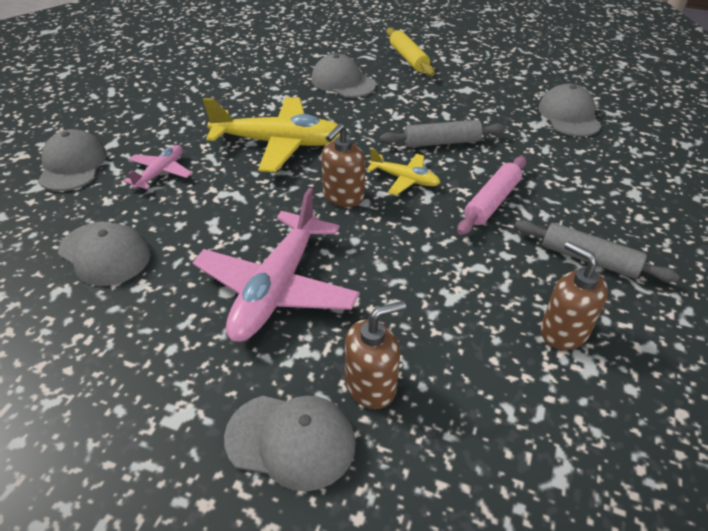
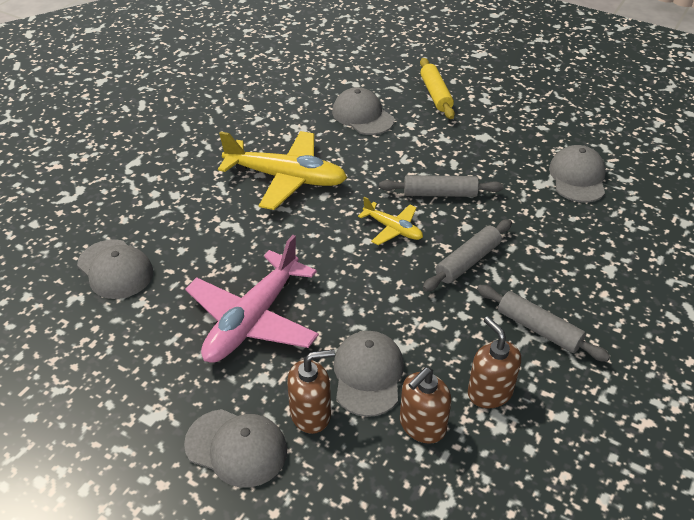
camera: 10 degrees right, 0 degrees up
(73, 165) = (98, 180): grey cap -> grey cap (368, 375)
(160, 173) = (173, 196): pink plane -> none
(343, 196) = (331, 240): brown soap dispenser -> brown soap dispenser (422, 425)
(492, 202) = (467, 261): pink rolling pin -> grey rolling pin

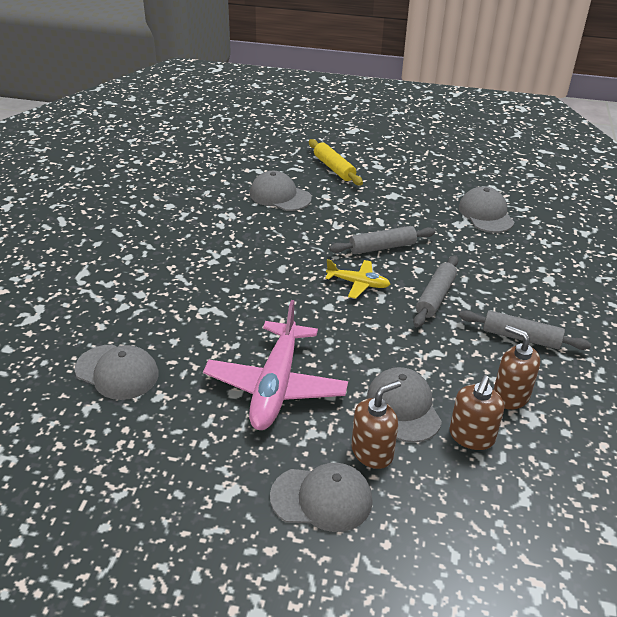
camera: 20 degrees left, 5 degrees down
(286, 178) = (240, 260): yellow plane -> none

